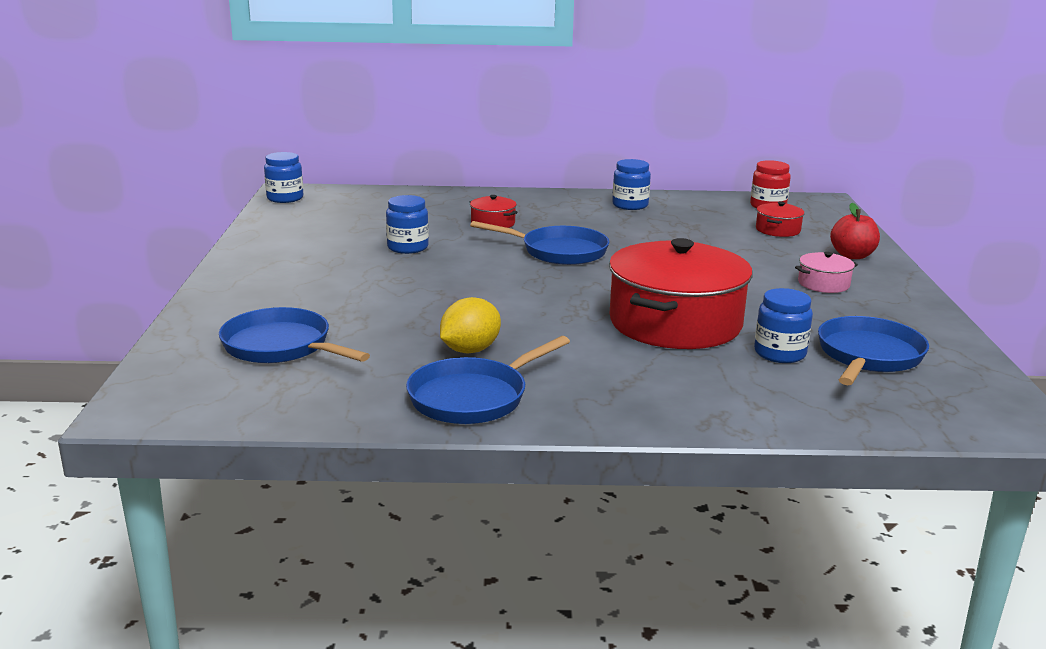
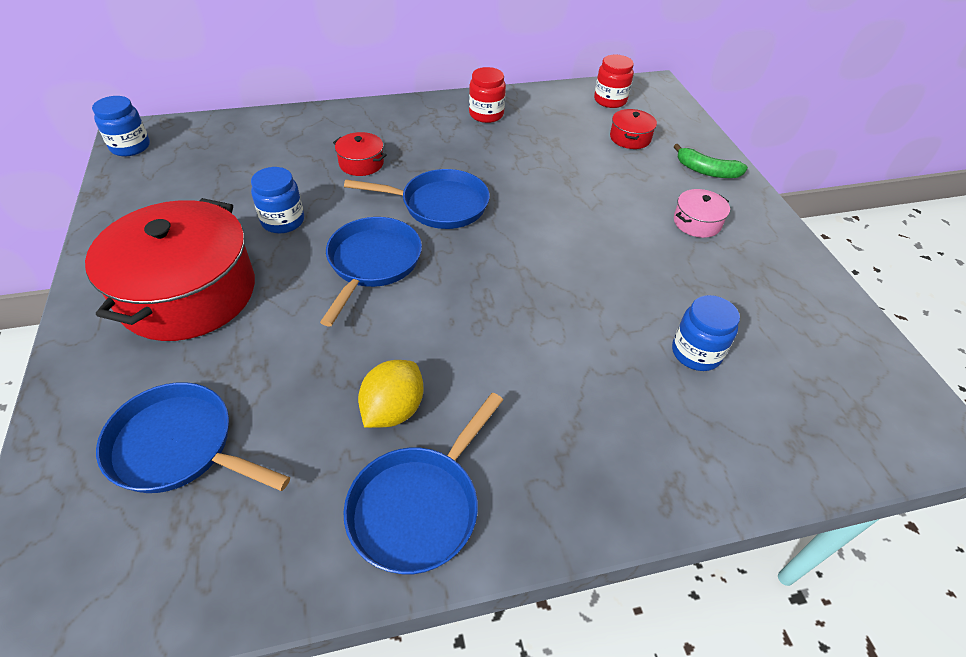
camera: 15 degrees left, 25 degrees up
(630, 205) = (486, 114): blue jar -> red jar
(675, 323) = (585, 316): red pot -> red pot (188, 293)
(852, 255) = (706, 171): red apple -> green banana
(868, 356) = (774, 341): blue pan -> blue pan (372, 263)

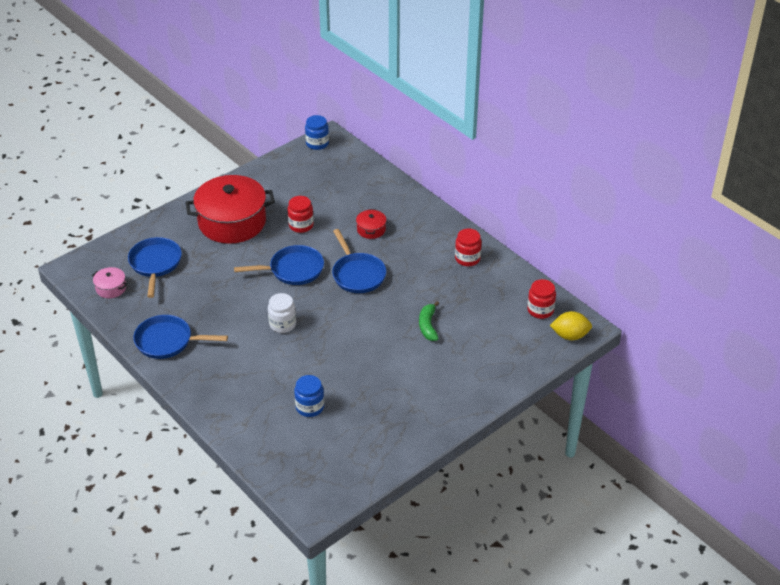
camera: 65 degrees right, 5 degrees down
(283, 221) = (301, 225): blue jar -> red jar
(393, 410) = (208, 315): yellow lemon -> yellow lemon (570, 335)
(487, 318) = (282, 324): none -> white jar
(630, 138) = (498, 333): red pot -> none
(697, 222) = (425, 385): pink pot -> pink pot (111, 288)
(706, 171) = (488, 379): green banana -> green banana (428, 326)

